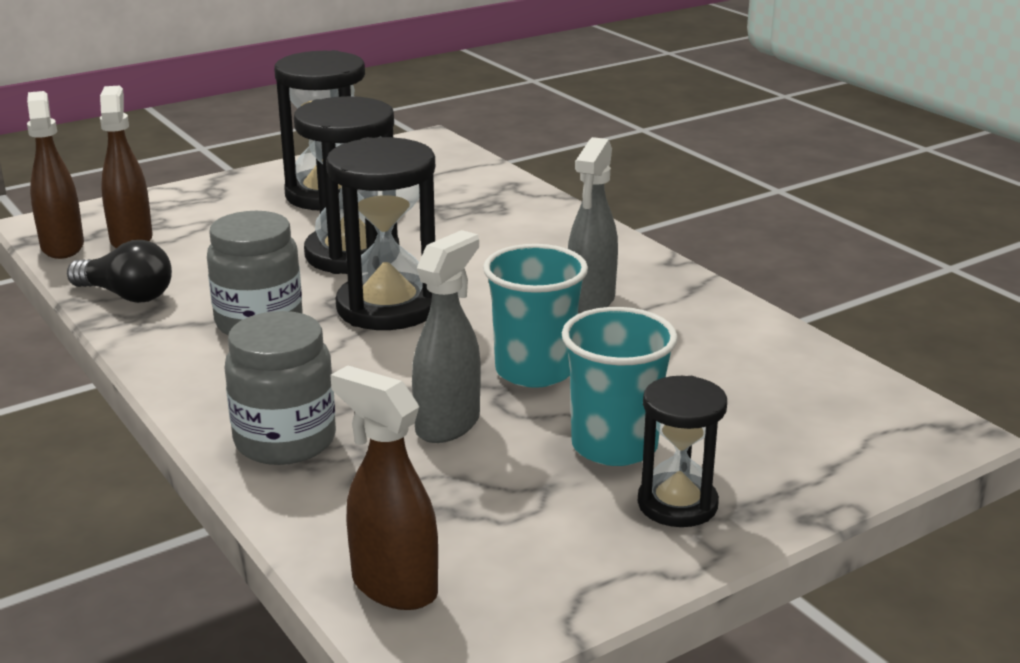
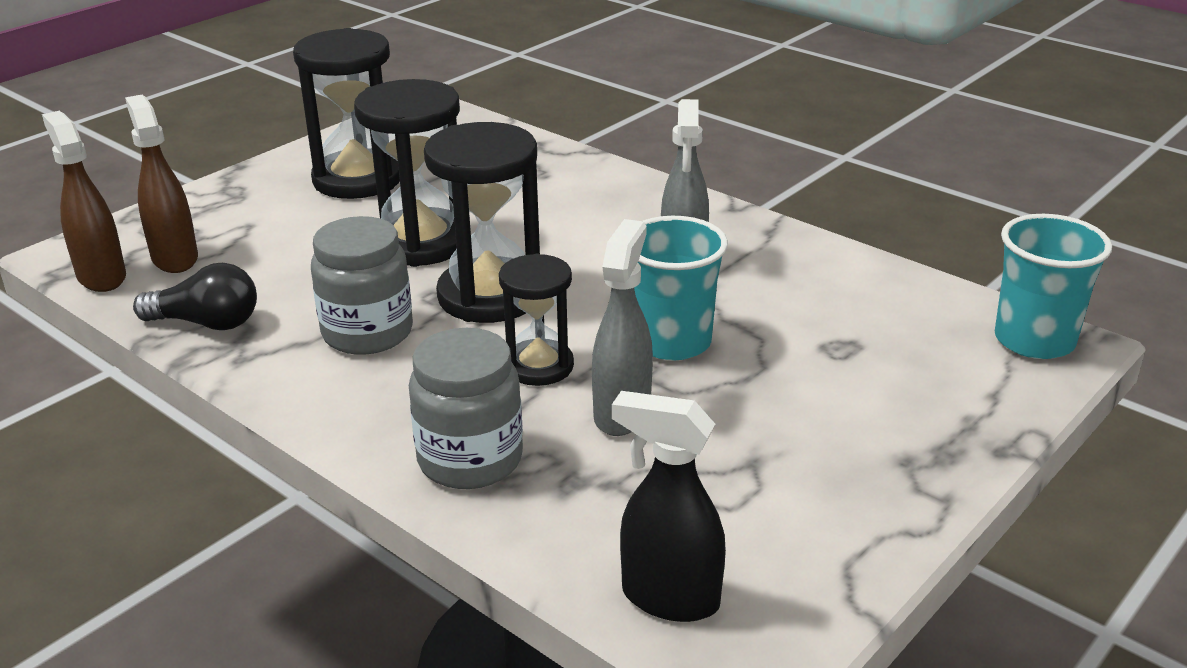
camera: 15 degrees left, 5 degrees up
(393, 586) = (669, 598): brown spray bottle -> black spray bottle
(614, 446) = (791, 408): turquoise cup -> turquoise cup (1034, 340)
(677, 504) = (882, 459): black hourglass -> black hourglass (539, 366)

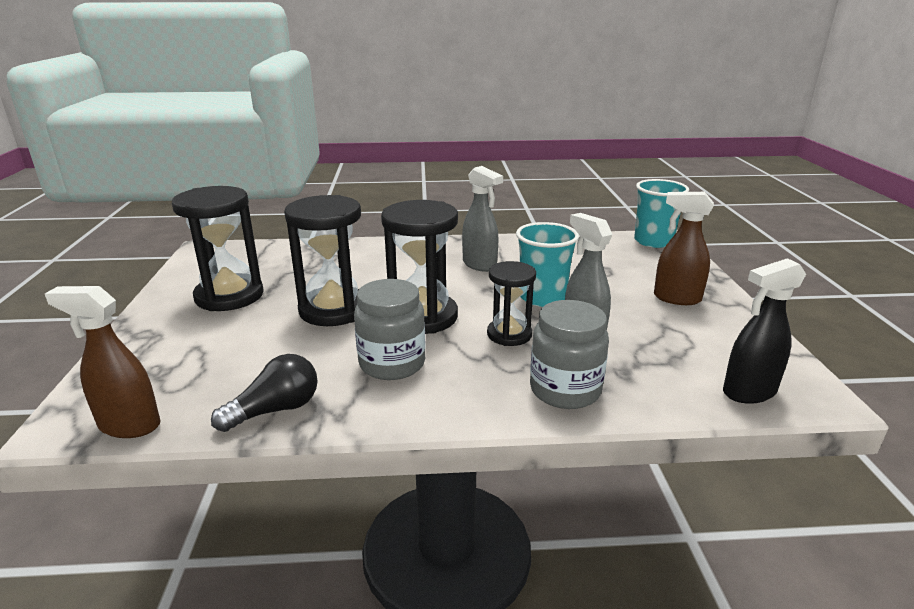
camera: 45 degrees left, 5 degrees down
(175, 258) = (173, 387): brown spray bottle -> brown spray bottle (676, 298)

